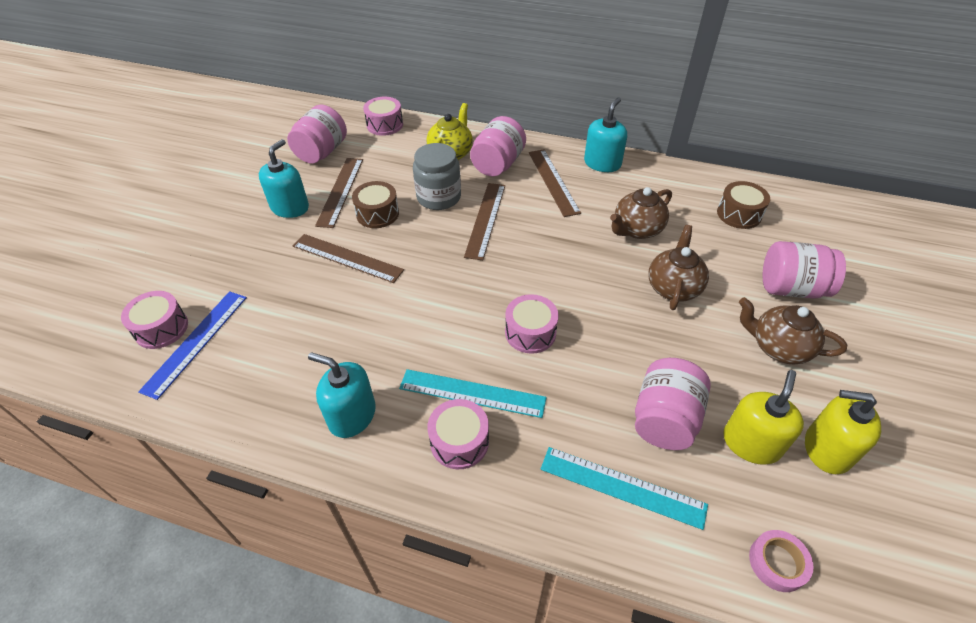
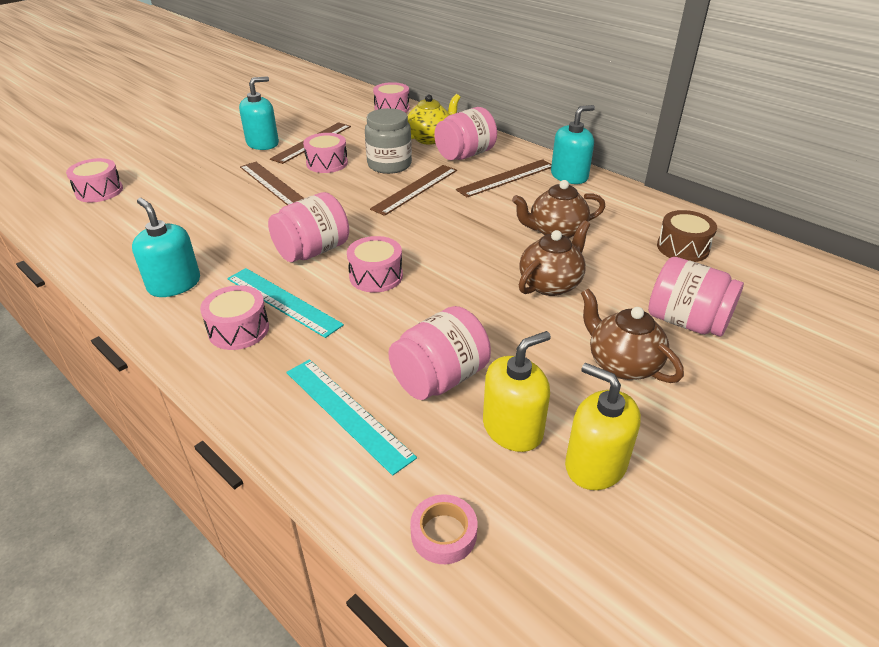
camera: 25 degrees right, 10 degrees down
(196, 342) = (113, 206): blue ruler -> none
(322, 152) = (322, 115): pink jar -> pink jar (312, 251)
(377, 214) = (327, 163): brown drum -> pink drum
(553, 181) = (506, 178): brown ruler -> brown ruler turned 45 degrees clockwise

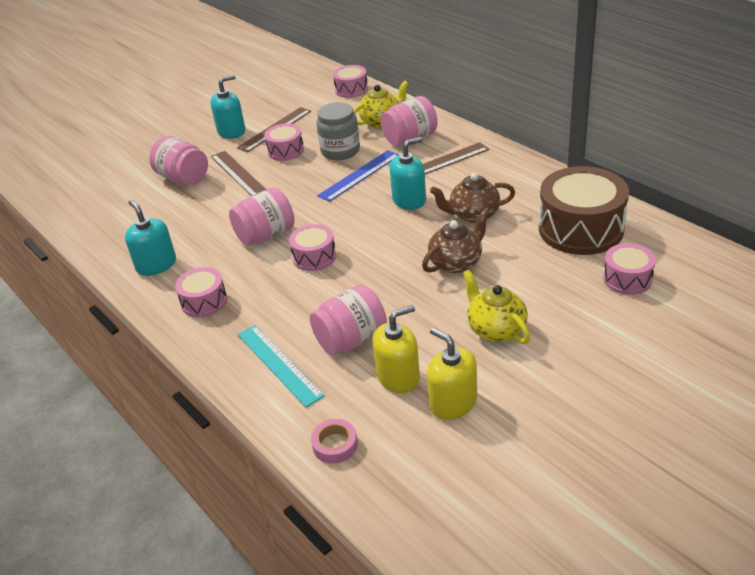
camera: 10 degrees right, 0 degrees up
(99, 191) = (95, 182): pink drum -> pink drum (627, 279)
(282, 301) = (239, 279): turquoise ruler -> none
(415, 189) = (359, 175): brown ruler -> blue ruler
(569, 176) = (500, 159): turquoise soap dispenser -> turquoise soap dispenser (409, 200)
(622, 364) = (496, 329): brown teapot -> yellow teapot
(682, 248) = (581, 229): brown drum -> brown drum, size x1.90
(686, 322) = (560, 295): pink jar -> pink jar (183, 178)

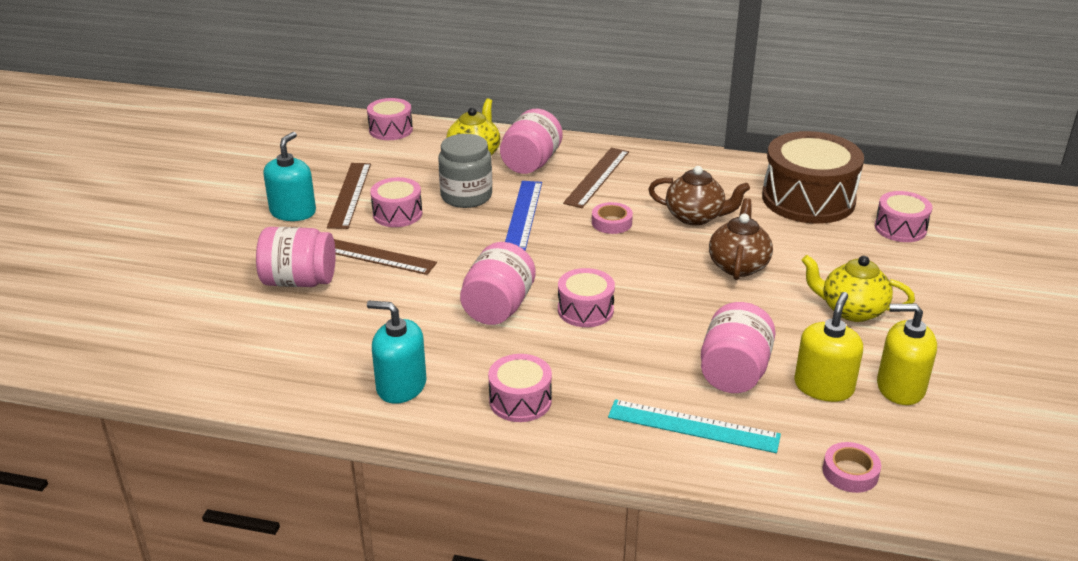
camera: 40 degrees left, 5 degrees down
(409, 200) = (611, 223): turquoise soap dispenser -> pink tape
(473, 215) = (695, 217): brown teapot -> brown teapot turned 120 degrees counterclockwise

